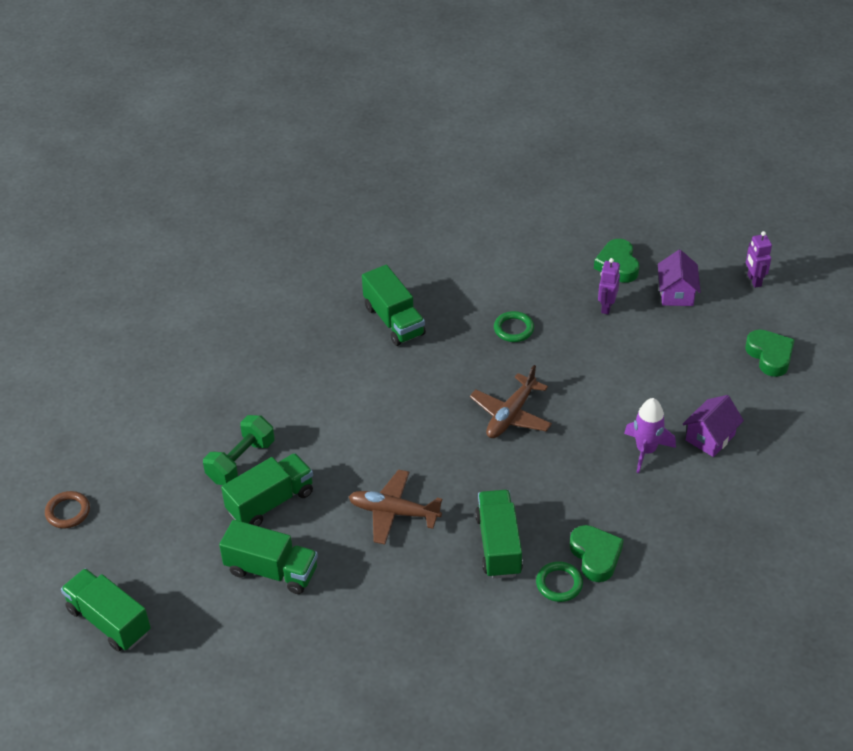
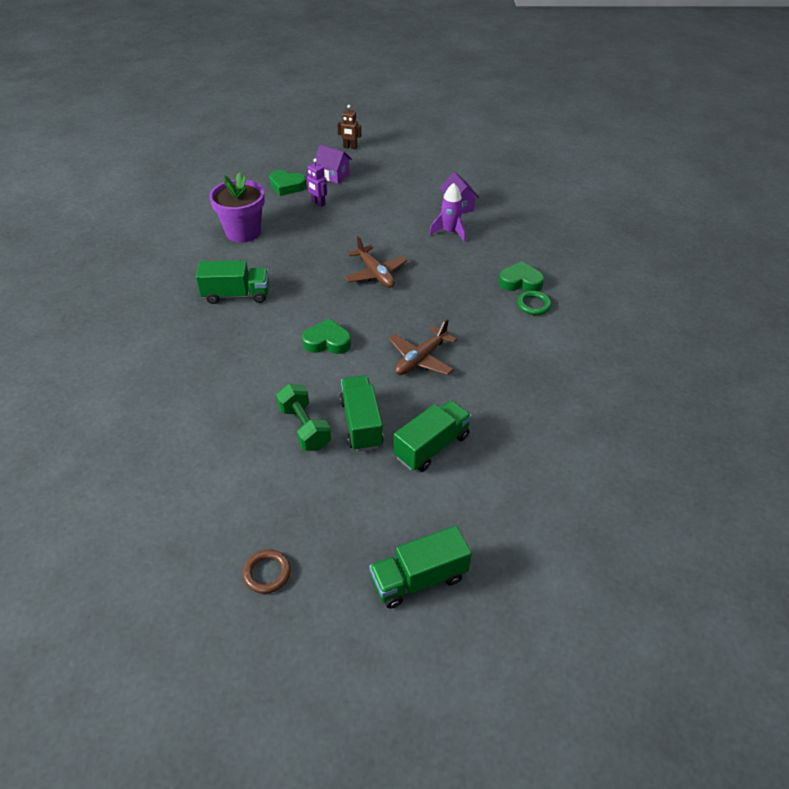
camera: 65 degrees left, 0 degrees up
(498, 545) = (484, 319): green truck -> none
(501, 273) = (243, 232): none -> purple flower pot
(513, 329) = (300, 245): green ring -> none
(754, 280) = (350, 147): purple robot -> brown robot
(770, 356) = (413, 164): green heart -> green heart (327, 342)

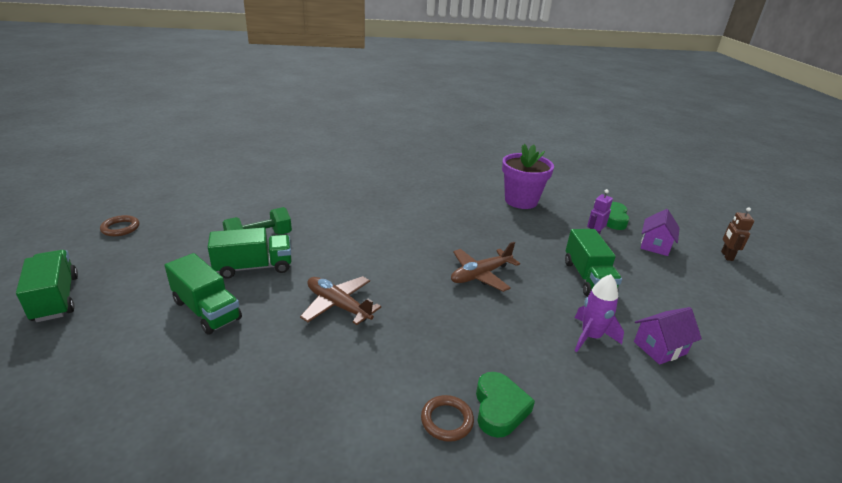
camera: 85 degrees right, 15 degrees down
(236, 295) = (430, 202): green truck -> green truck (588, 278)
(327, 342) = (368, 247): green heart -> none
(533, 305) = (447, 420): green ring -> brown ring

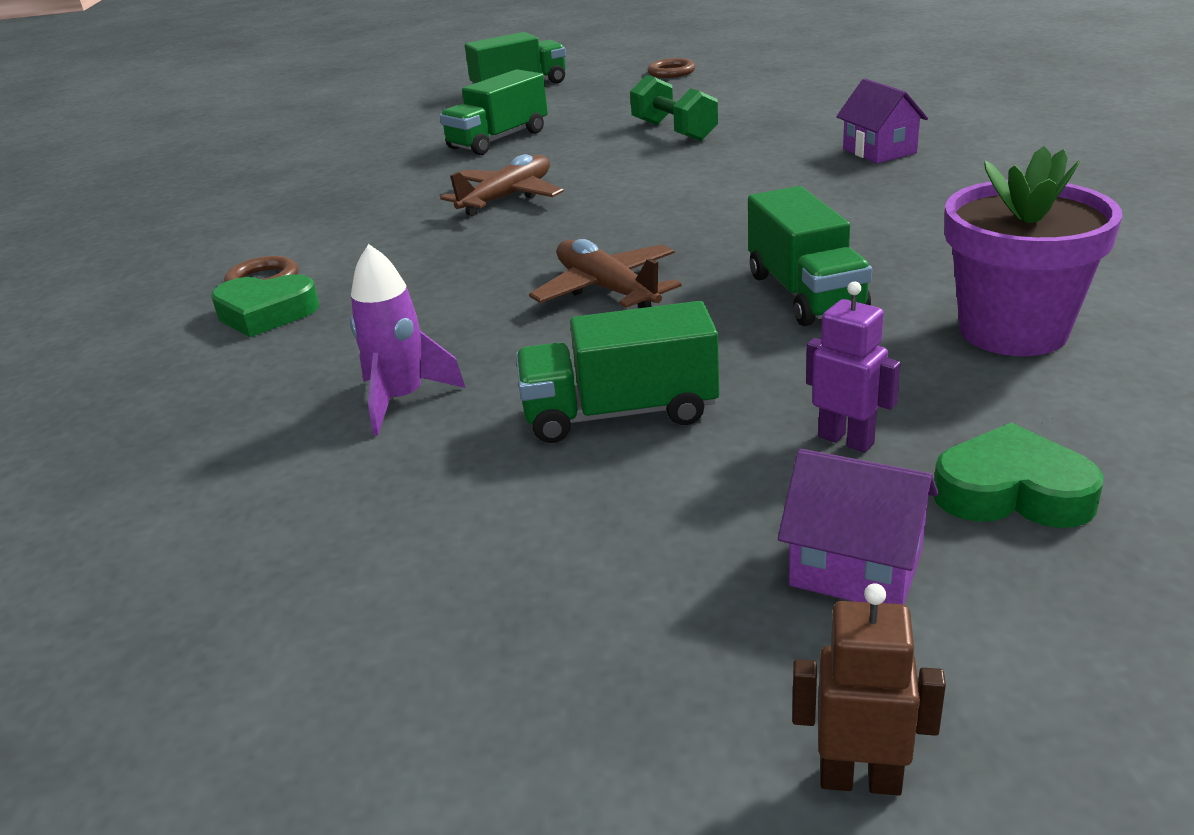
camera: 95 degrees right, 0 degrees up
(254, 267) = (596, 142): green truck -> green truck (805, 293)
(660, 348) = (350, 485): purple house -> purple house (879, 151)

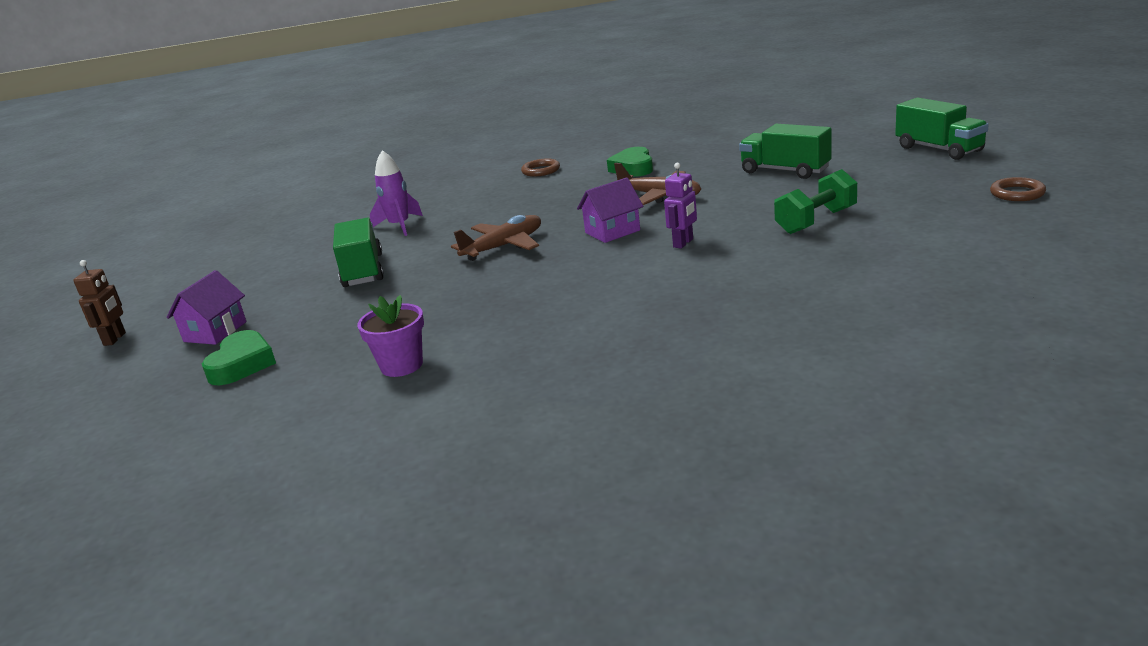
camera: 85 degrees right, 5 degrees down
(266, 313) = (501, 181): green heart -> green heart (633, 168)
(805, 293) = (479, 300): green truck -> none
(846, 440) = (310, 323): purple robot -> purple robot (683, 243)
(879, 151) = (768, 305): purple house -> purple house (612, 232)
(1013, 331) = (401, 365): purple flower pot -> purple flower pot, size x0.62

